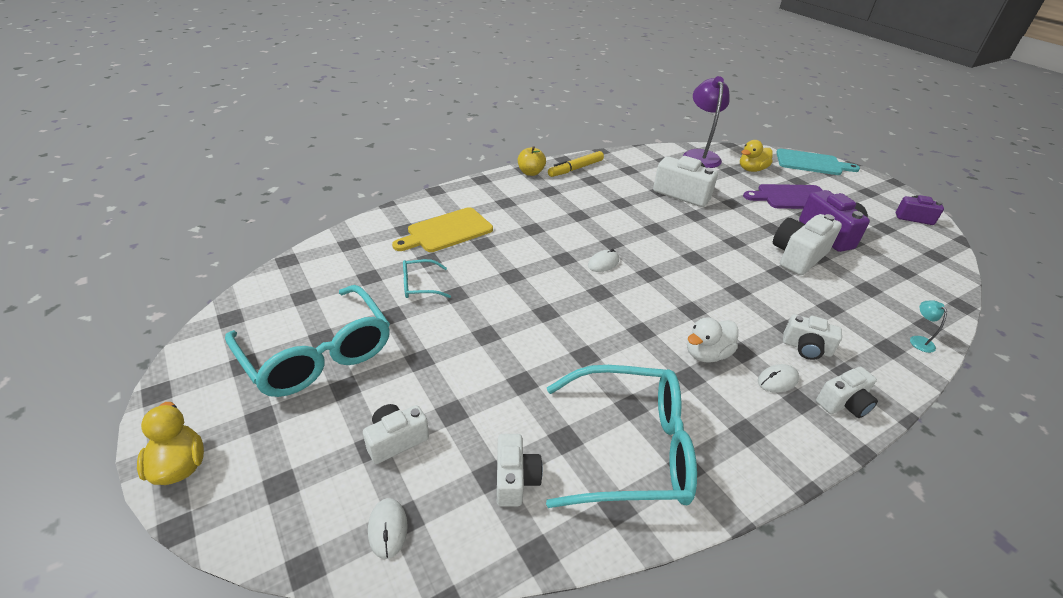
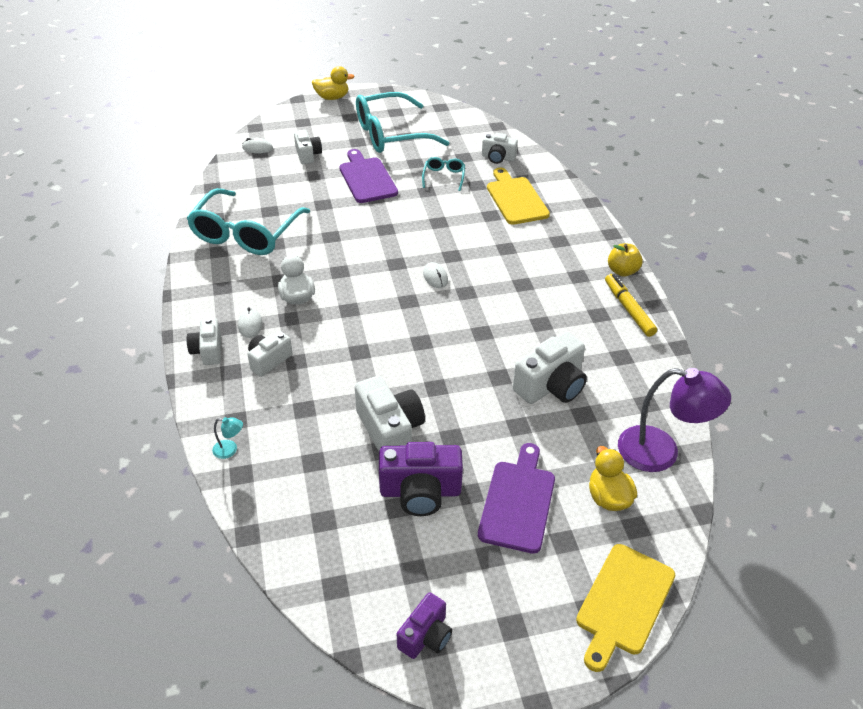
camera: 110 degrees right, 5 degrees up
(444, 352) = (367, 178): none -> purple cutting board
(515, 479) = (256, 188): white camera -> white camera (498, 157)
(811, 163) = (623, 602): turquoise cutting board -> yellow cutting board

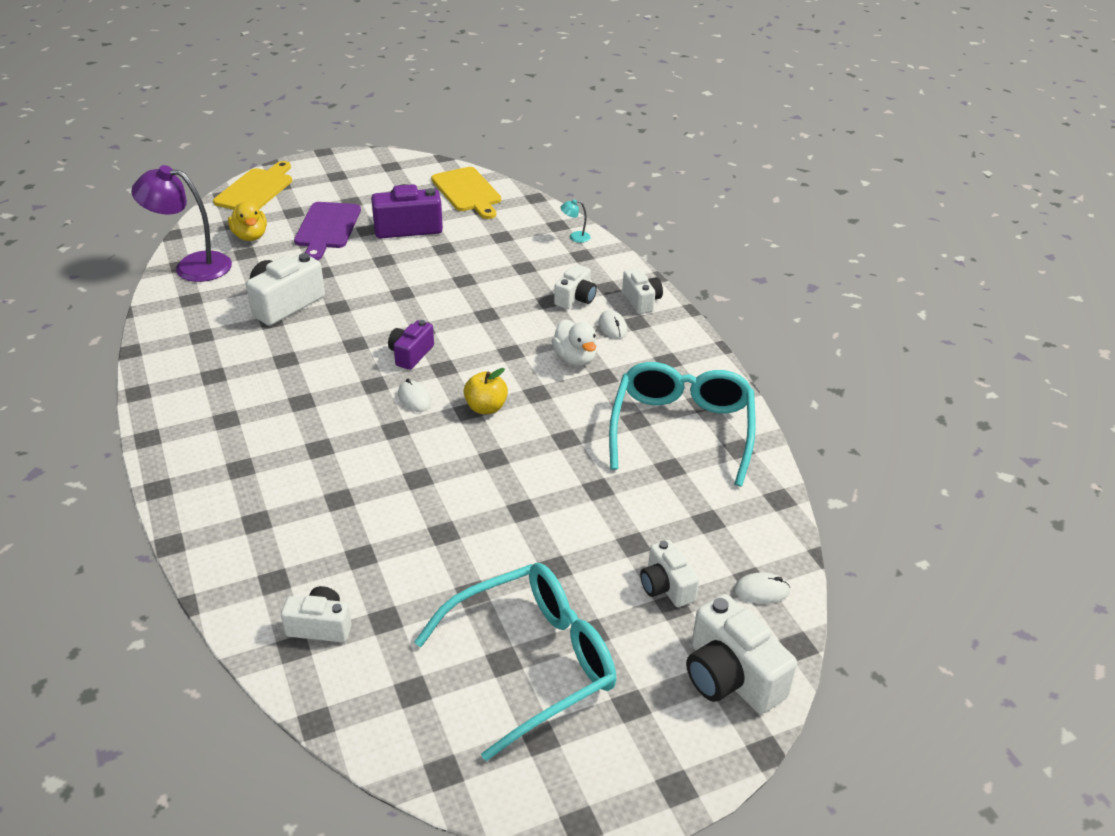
camera: 170 degrees right, 5 degrees down
(332, 97) = (692, 769): yellow duck -> none
(367, 178) = (546, 546): purple cutting board -> none
(390, 430) = (440, 260): white camera -> white camera (731, 676)
(426, 636) = (395, 168): purple camera -> purple camera (411, 354)
(444, 177) = (418, 566): turquoise glasses -> none
(516, 199) = (296, 535): yellow cutting board -> yellow cutting board (467, 192)
(622, 271) = (163, 432): yellow apple -> yellow apple (486, 408)
(628, 309) = (173, 385): yellow marker -> none

